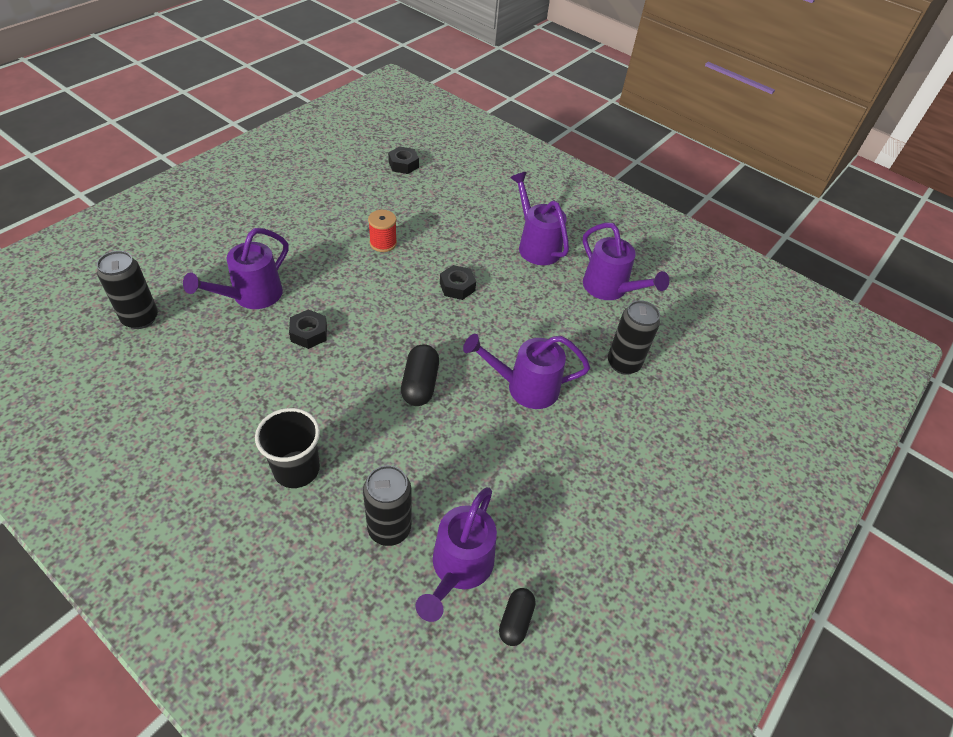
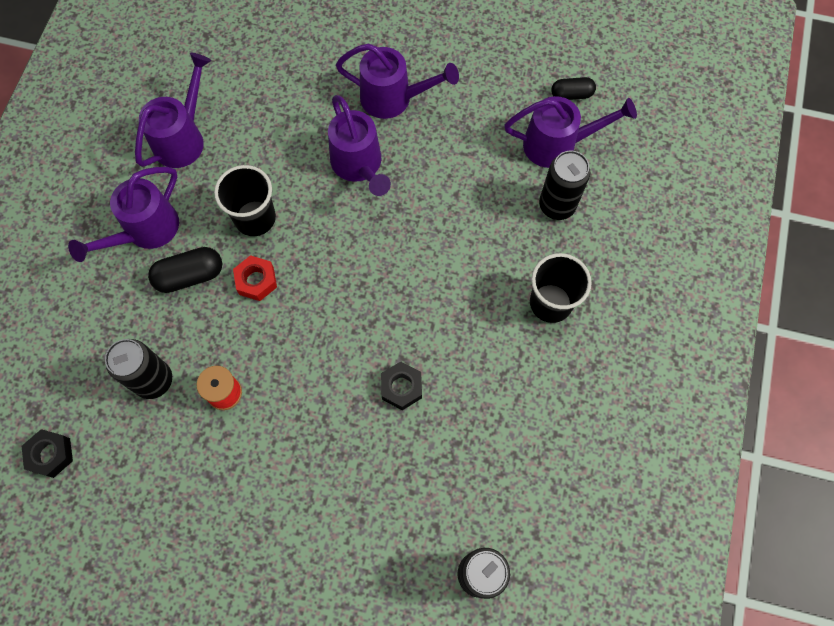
camera: 110 degrees left, 20 degrees up
(251, 296) = (384, 481): purple watering can -> purple watering can (393, 99)
(420, 384) = (406, 253): black capsule -> black capsule (190, 276)
(457, 287) = (256, 281): black nut -> red nut
(512, 304) = (255, 218): none -> black cup
(623, 363) = (284, 97): black can -> black can (154, 380)

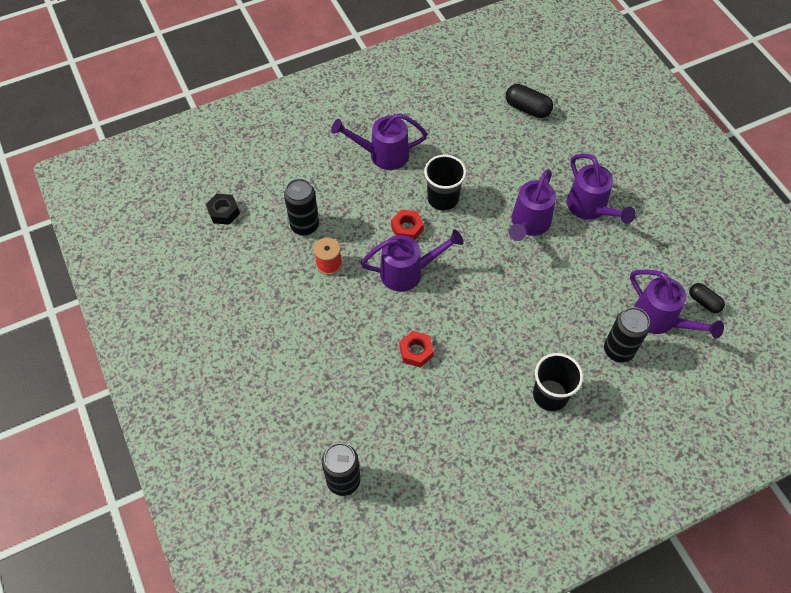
camera: 50 degrees right, 10 degrees down
(183, 138) = (453, 128): purple watering can -> purple watering can (408, 272)
(190, 276) = (378, 195): black capsule -> black capsule (527, 108)
(401, 387) = (416, 351): black nut -> red nut

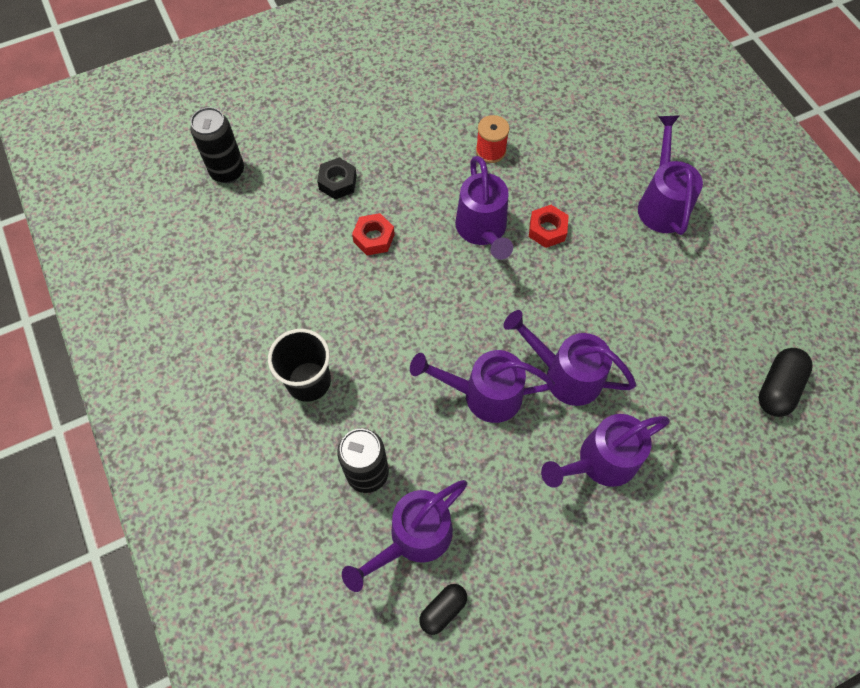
camera: 90 degrees right, 5 degrees up
(223, 212) = (556, 51): black nut -> black nut (337, 182)
(304, 225) = (543, 126): black can -> none
(442, 198) = (598, 271): black cup -> none
(549, 275) = (483, 394): none -> purple watering can

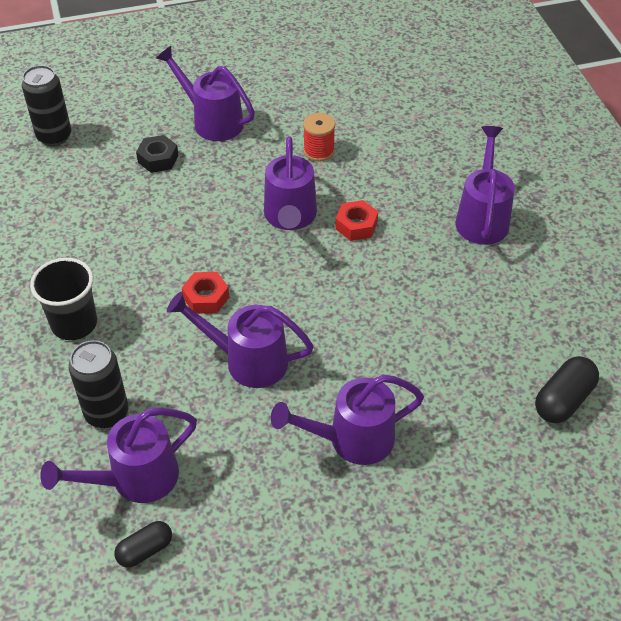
camera: 10 degrees right, 15 degrees down
(374, 238) = (179, 210): red nut -> red nut (206, 297)
(565, 374) = (337, 355): purple watering can -> purple watering can (212, 121)

